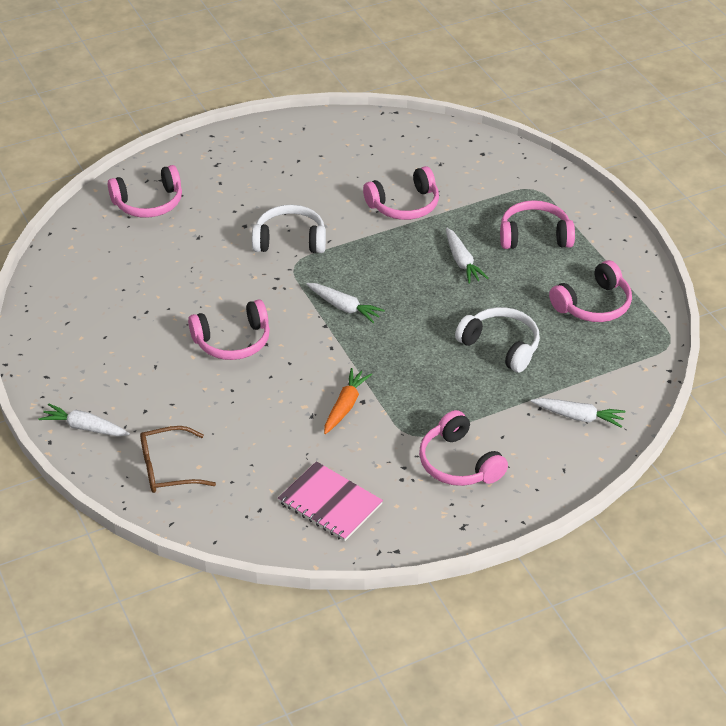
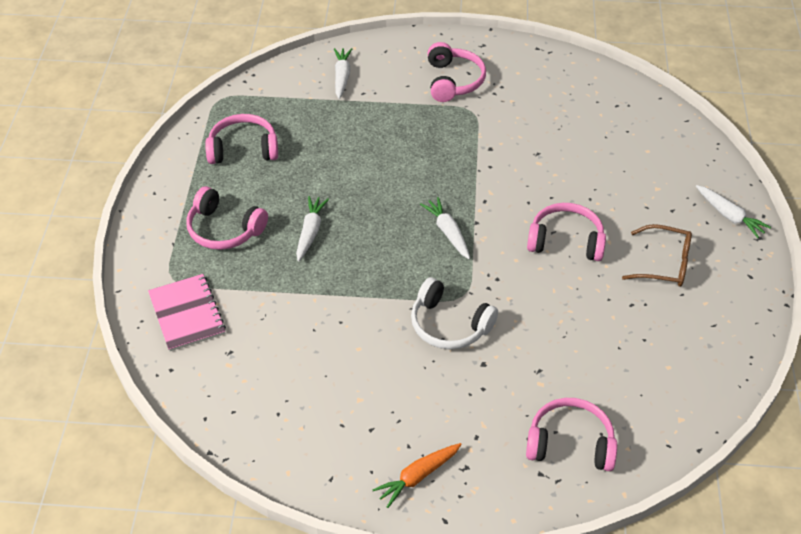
camera: 150 degrees left, 5 degrees up
(168, 468) = (672, 158): brown glasses -> brown glasses (664, 264)
(330, 503) = (563, 91): pink notebook -> pink notebook (187, 314)
(345, 406) = (506, 150): orange carrot -> orange carrot (418, 477)
(404, 205) = (309, 316): pink headphones -> none
(501, 346) = (348, 147): white headphones -> none
(578, 417) = (342, 77): white carrot -> white carrot turned 45 degrees clockwise

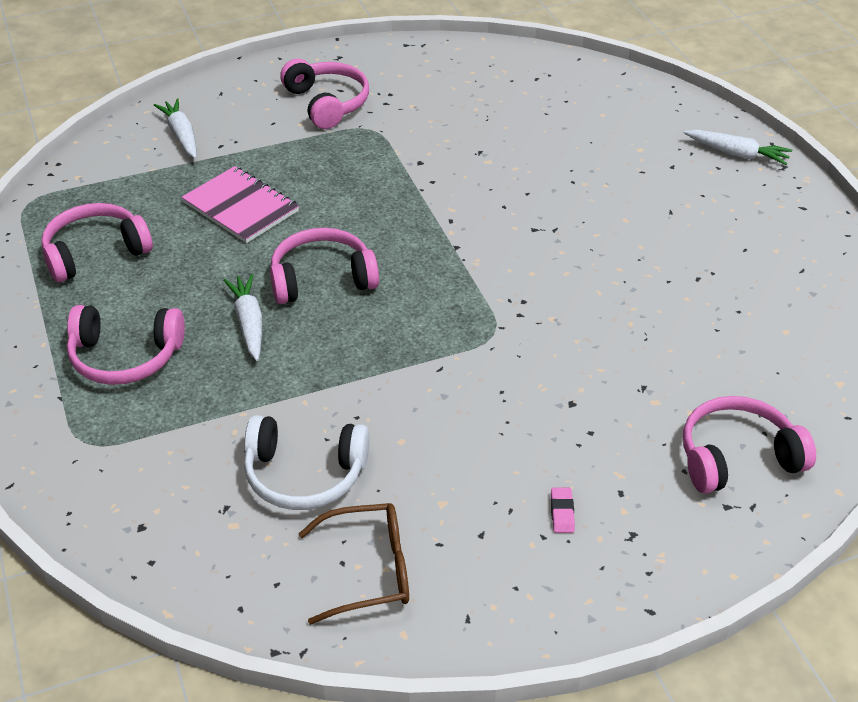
camera: 25 degrees left, 5 degrees down
(187, 314) = (133, 480): pink notebook -> pink notebook (240, 207)
(418, 477) = (580, 570): orange carrot -> none
(430, 435) = (562, 512): none -> pink eraser
(448, 232) = (428, 268): white carrot -> none
(449, 325) = (499, 372): white headphones -> white headphones (305, 474)
(566, 241) = (576, 234): pink headphones -> pink headphones (322, 279)
(664, 264) = (703, 224): brown glasses -> brown glasses (369, 570)

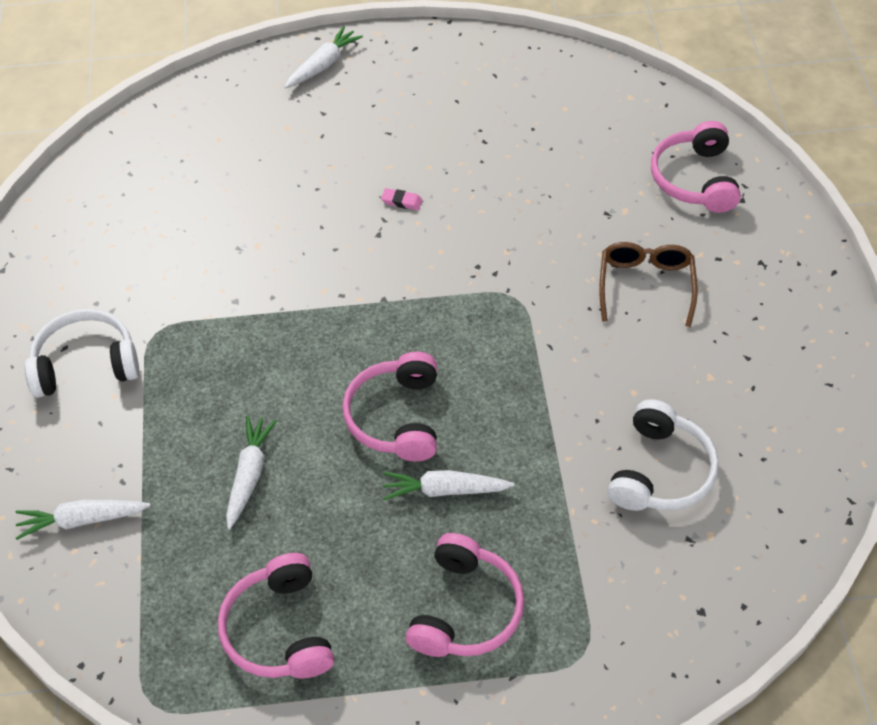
camera: 75 degrees left, 10 degrees up
(240, 207) = (249, 475): pink notebook -> white carrot
(327, 103) = (85, 364): pink headphones -> white headphones
(369, 570) = (774, 441): brown glasses -> brown glasses (645, 285)
(562, 512) = (733, 300): pink eraser -> pink eraser (401, 201)

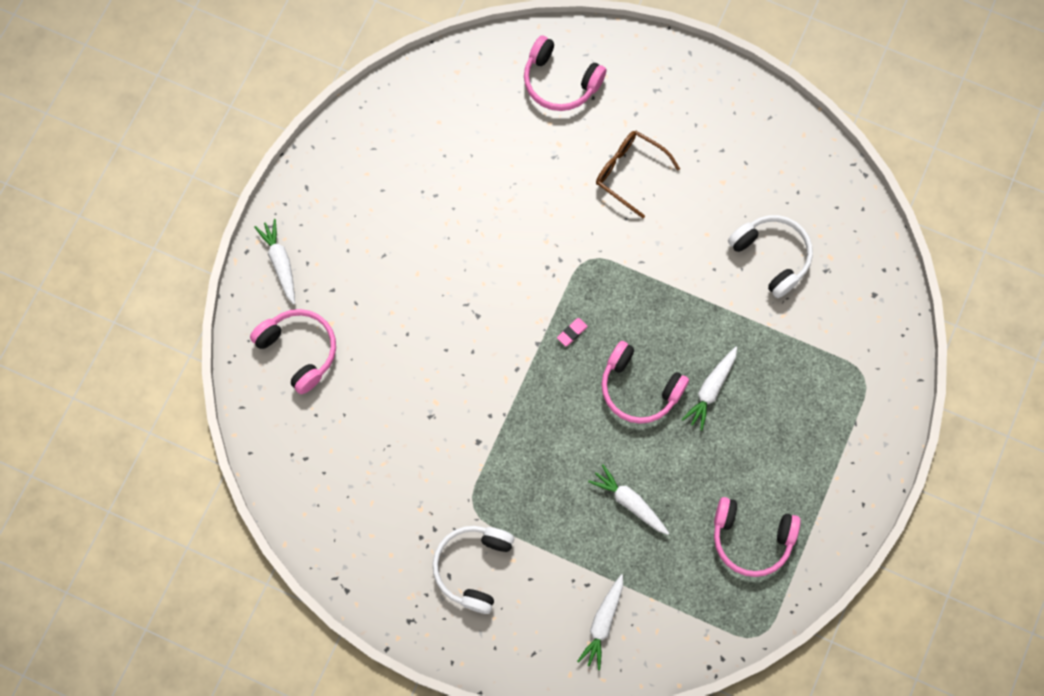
camera: 60 degrees left, 20 degrees up
(401, 201) = (457, 283): pink eraser -> pink eraser (572, 333)
(465, 609) = (798, 424): pink headphones -> pink headphones (299, 351)

